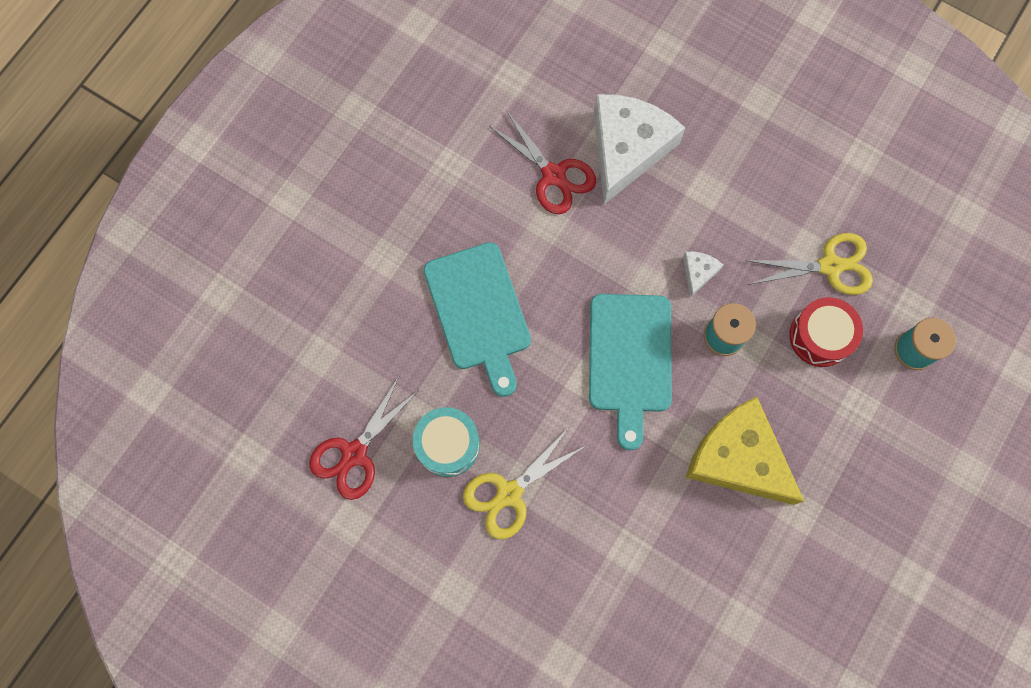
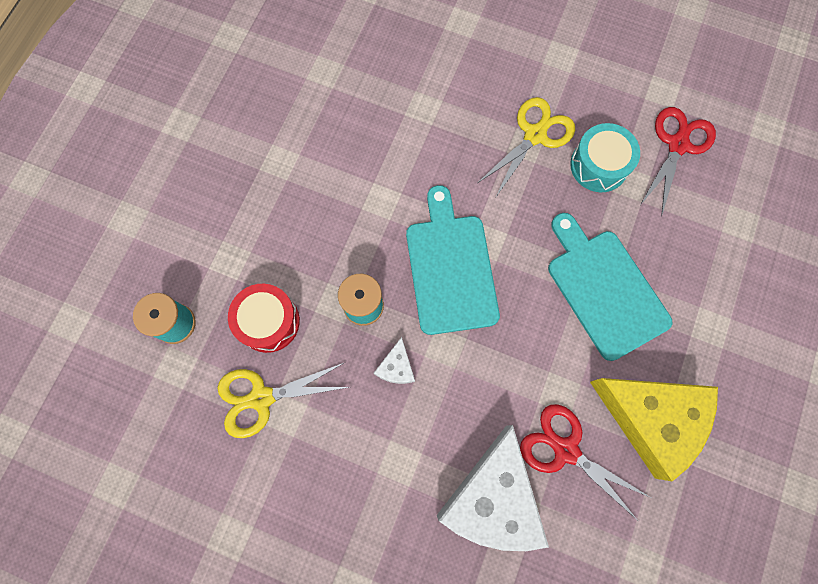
camera: 170 degrees right, 0 degrees up
(738, 458) = (338, 197): yellow cheese -> yellow cheese (652, 418)

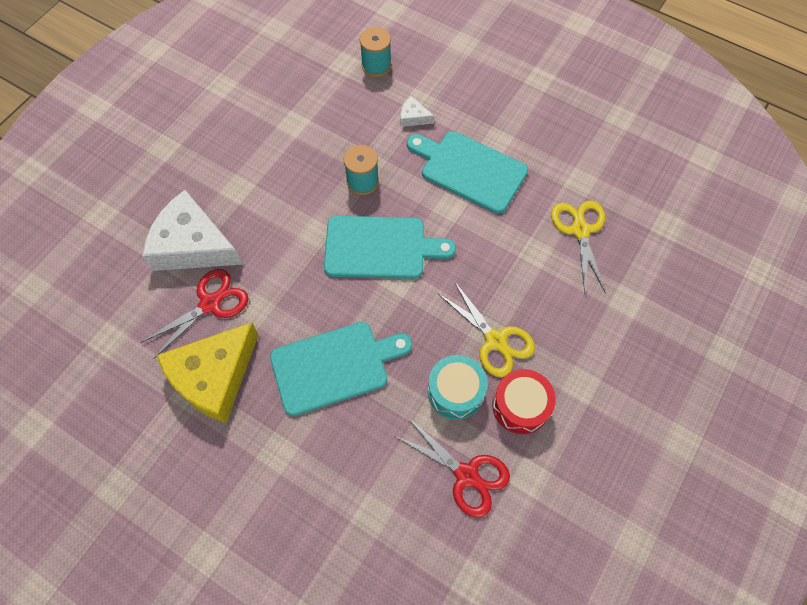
camera: 100 degrees right, 10 degrees down
(262, 398) = (309, 111): yellow scissors -> yellow scissors (580, 230)
(268, 321) = (364, 120): red drum -> red drum (520, 406)
(327, 186) = (469, 170): none -> turquoise cutting board
(396, 367) = (308, 197): white cheese -> white cheese (413, 117)

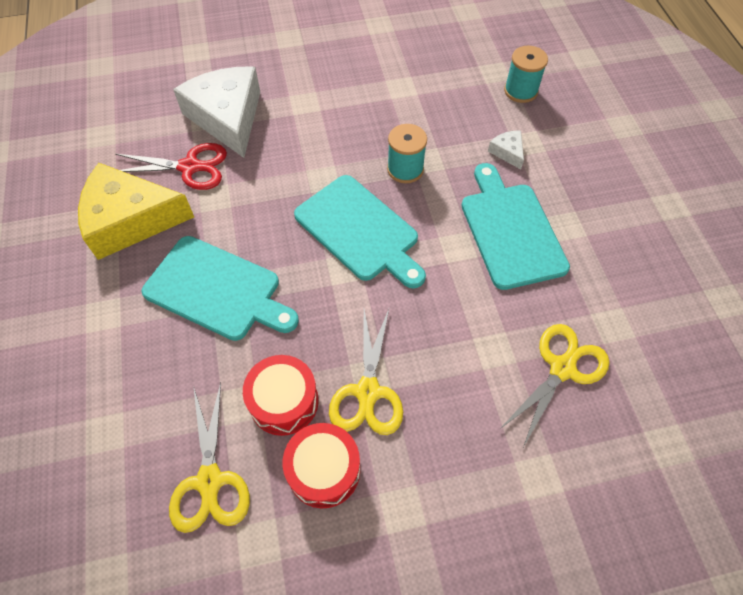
camera: 45 degrees right, 5 degrees down
(455, 391) = (284, 401): turquoise drum -> red drum
(466, 475) = (210, 480): red scissors -> yellow scissors

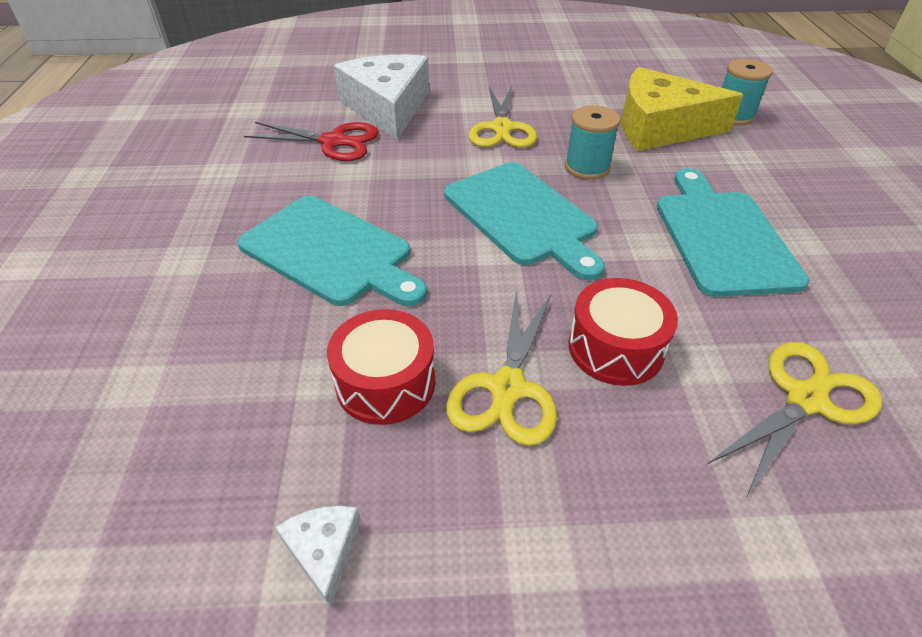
camera: 10 degrees right, 15 degrees down
(130, 220) = (250, 178): yellow cheese -> yellow cheese (660, 127)
(210, 480) = (252, 466): yellow scissors -> yellow scissors (502, 128)
(324, 470) = (424, 479): red drum -> red drum (615, 348)
(507, 152) = (717, 164): white cheese -> white cheese (324, 551)

